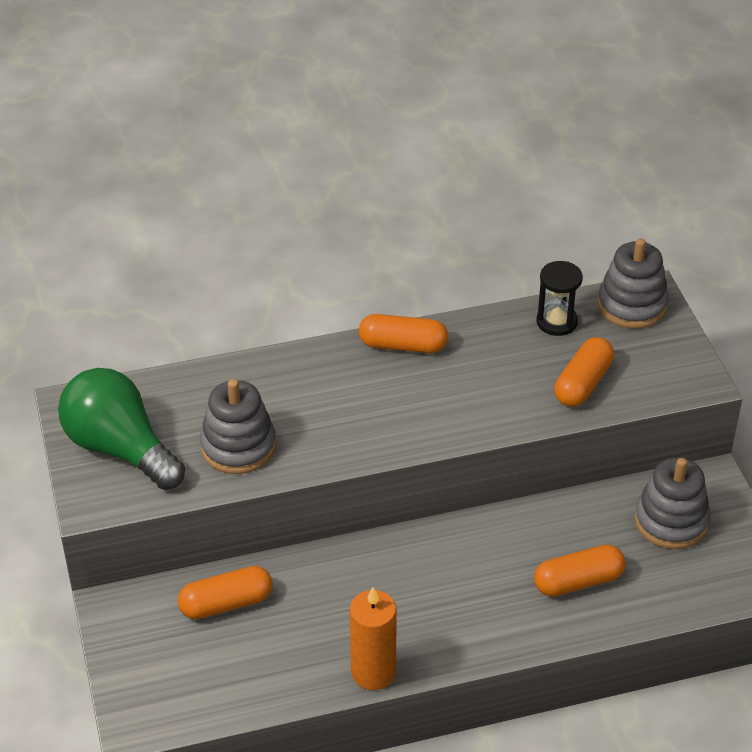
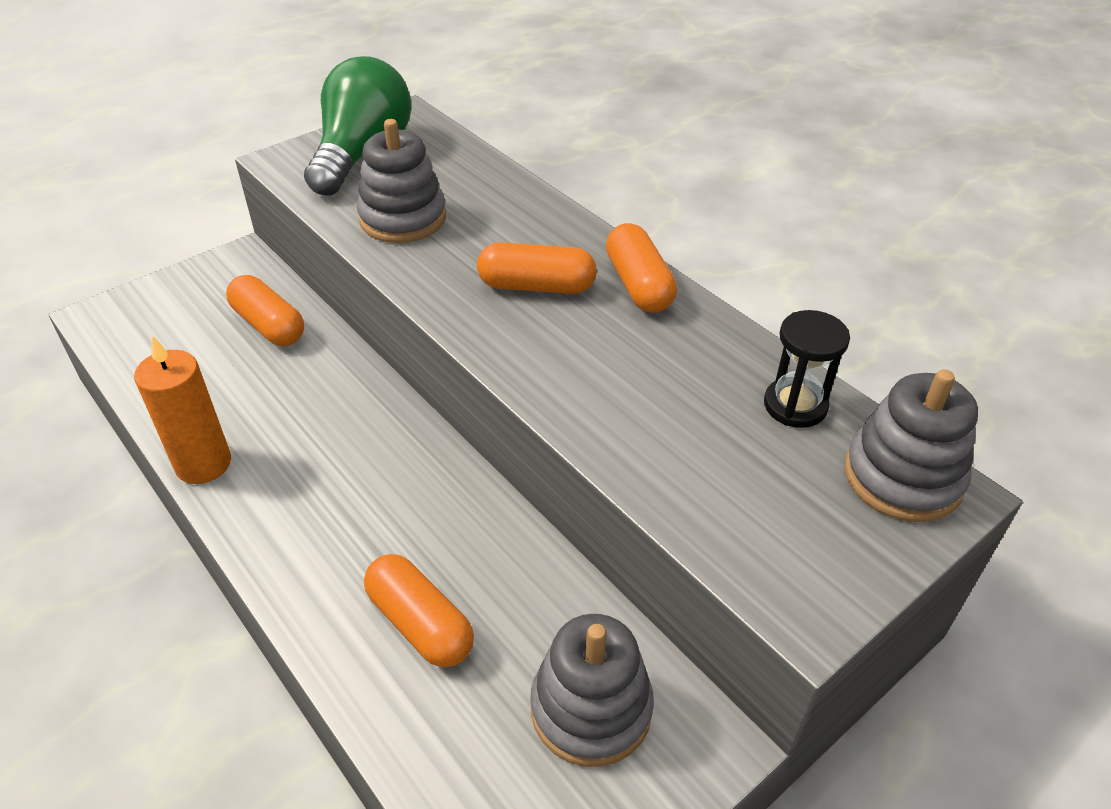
camera: 65 degrees right, 0 degrees up
(582, 383) = (695, 466): orange capsule -> orange capsule (536, 286)

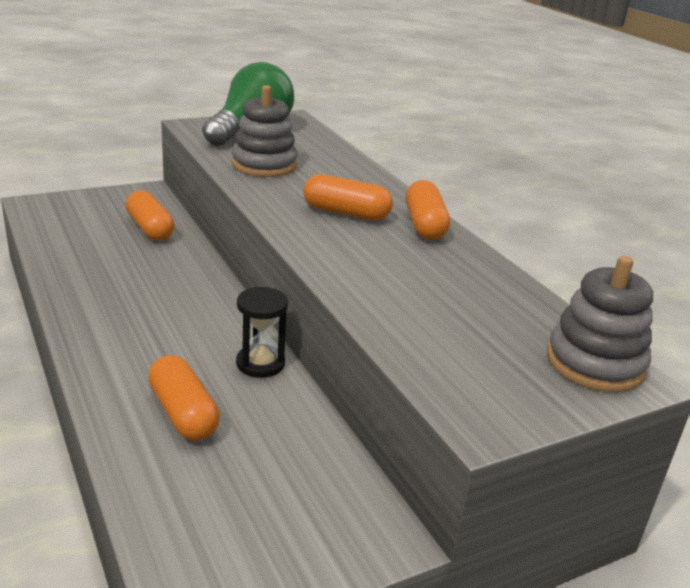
camera: 10 degrees right, 15 degrees down
(203, 464) = (67, 293): orange candle -> none
(591, 709) = (295, 493): grey stacking toy -> none
(795, 405) = (521, 308): black hourglass -> black hourglass (260, 363)

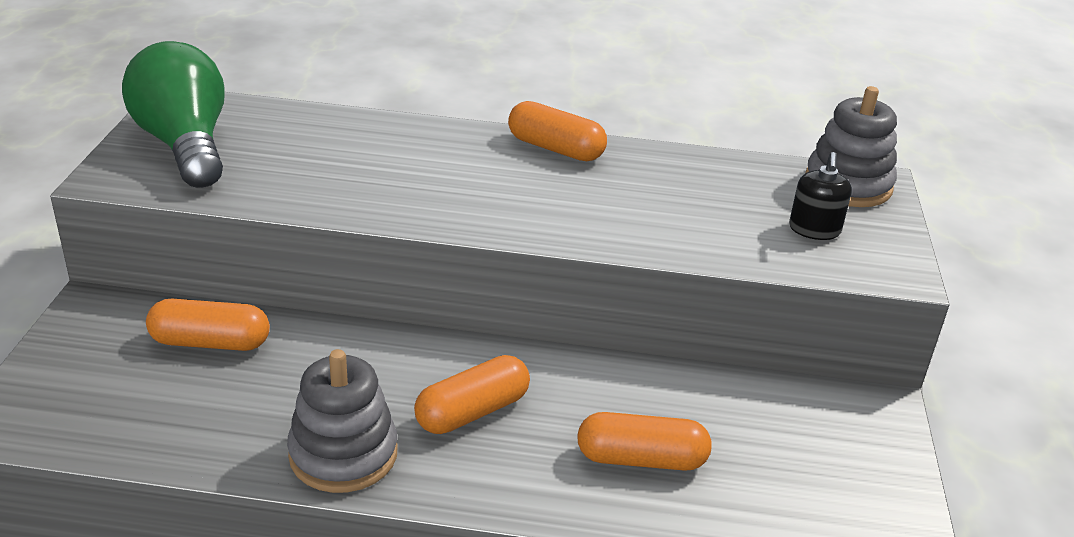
camera: 55 degrees left, 5 degrees up
(260, 363) = (592, 375): black hourglass -> none
(264, 165) = (305, 177): grey stacking toy -> grey stacking toy (343, 454)
(346, 213) = (487, 179): orange capsule -> orange capsule (472, 411)
(485, 360) = (814, 230): none -> black soap dispenser

